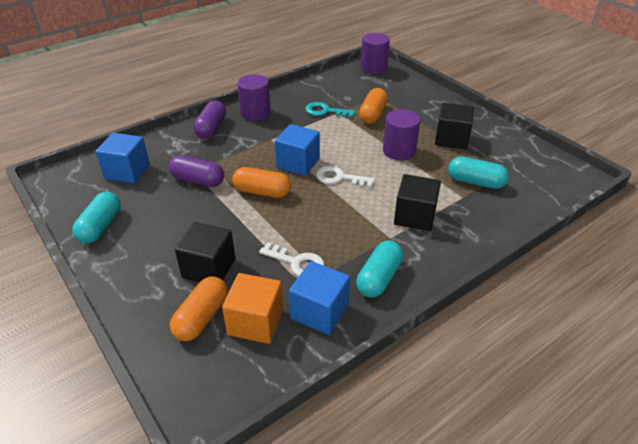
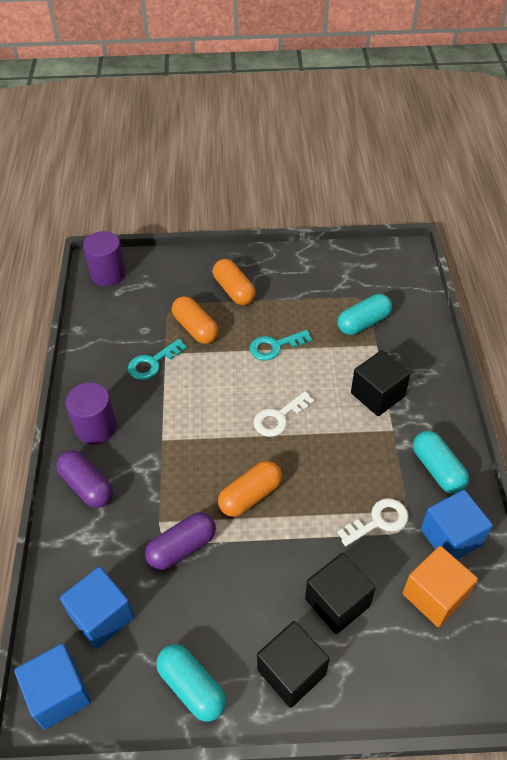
camera: 55 degrees left, 10 degrees up
(201, 317) = (402, 640): orange capsule -> orange capsule (234, 290)
(298, 163) = (226, 438): blue cube -> blue cube (59, 693)
(399, 151) = (275, 346): purple cylinder -> turquoise key
(451, 139) = (289, 297): black cube -> black cube (291, 672)

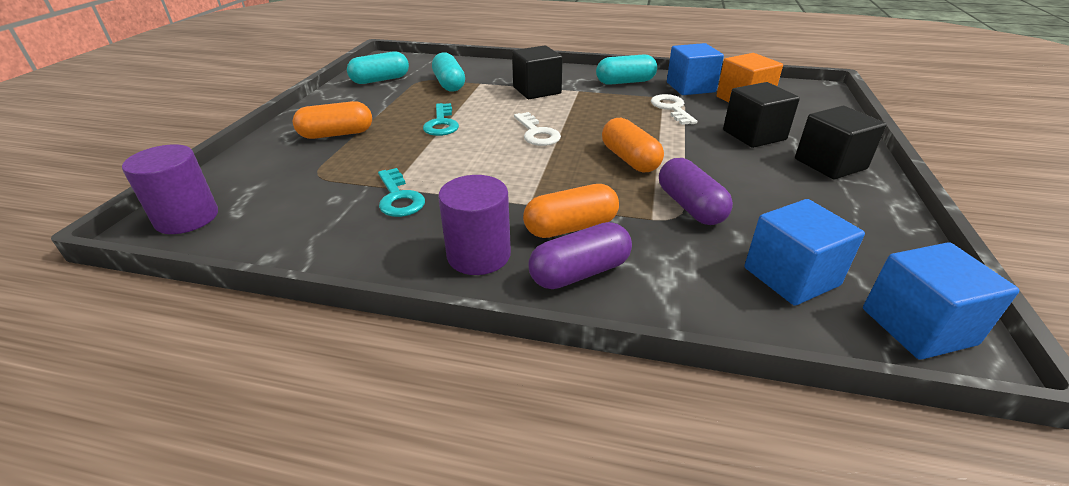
camera: 75 degrees left, 15 degrees down
(192, 687) = (866, 219): turquoise capsule -> turquoise capsule (380, 80)
(195, 328) = (370, 163): orange capsule -> orange capsule (571, 227)

